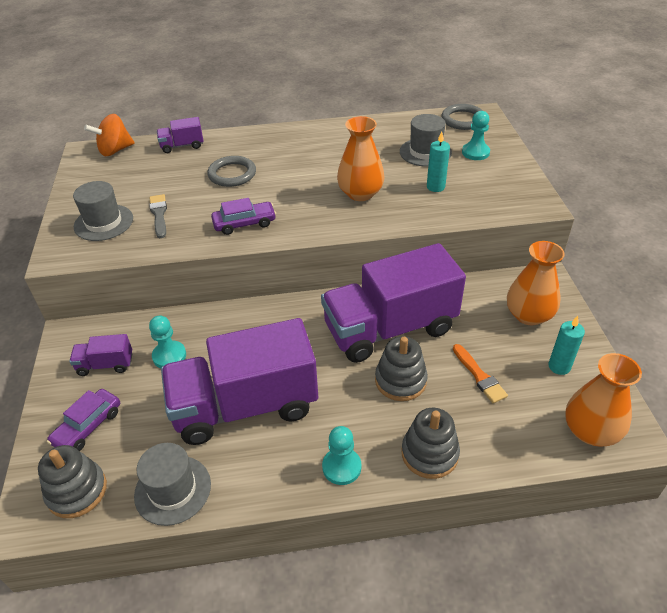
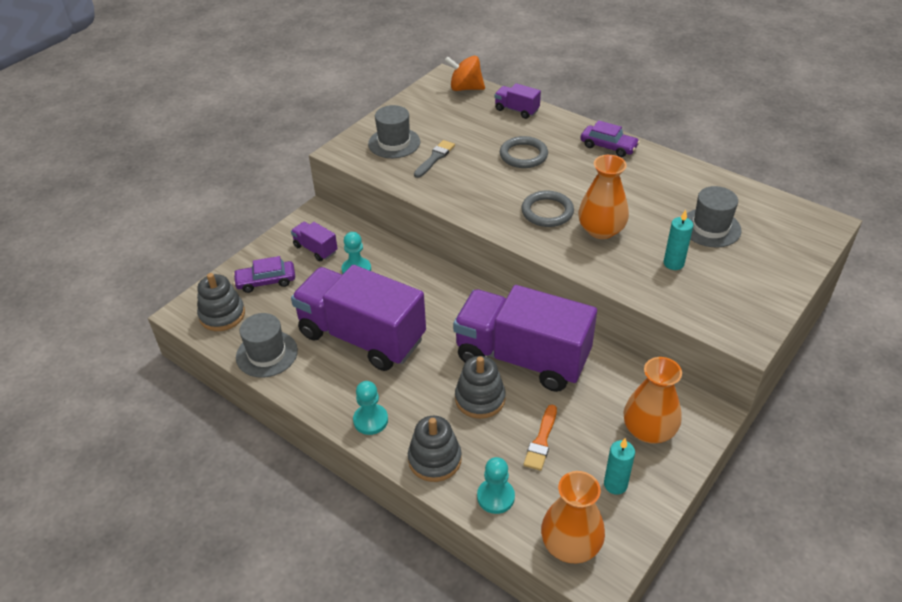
camera: 45 degrees right, 0 degrees up
(244, 223) = (482, 201): purple car -> purple car (608, 146)
(463, 120) = (796, 218): grey ring -> grey ring (547, 212)
(475, 152) = (759, 255): turquoise pawn -> turquoise pawn (495, 497)

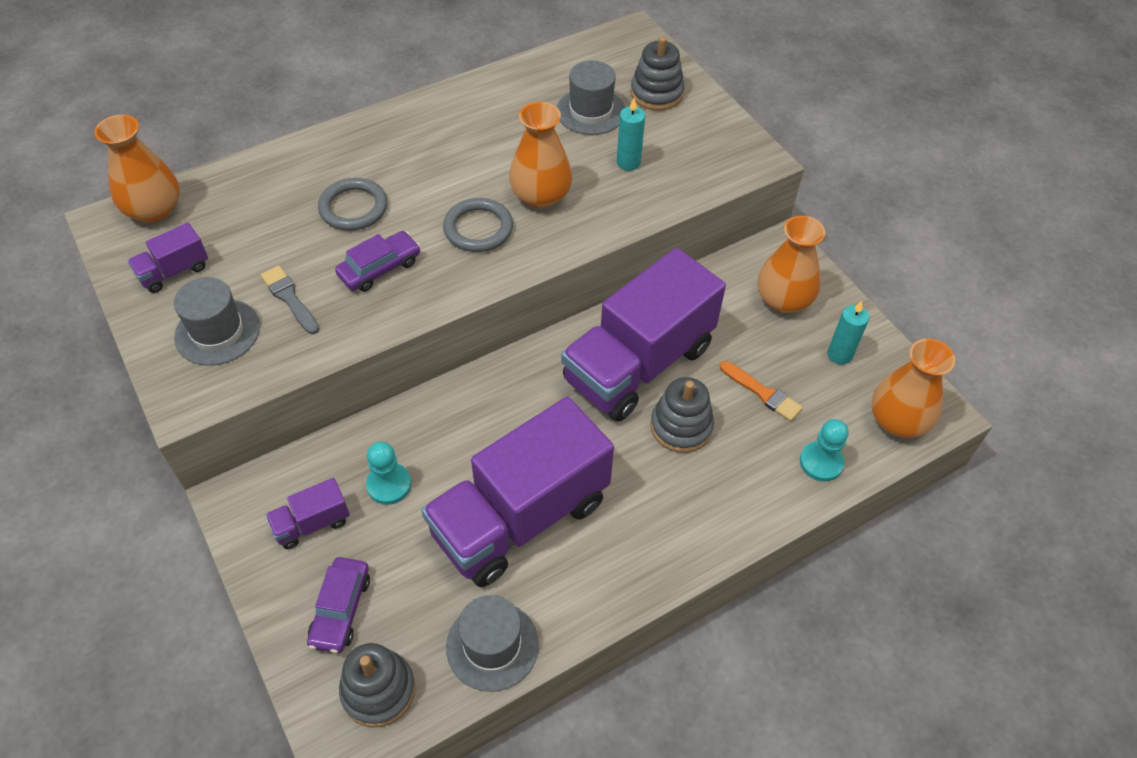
camera: 70 degrees left, 10 degrees up
(370, 420) = (666, 551): turquoise pawn -> none
(434, 459) = (750, 502): grey stacking toy -> grey stacking toy (656, 93)
(465, 88) = (154, 209): orange spinning top -> orange vase
(516, 110) = (252, 178): purple truck -> purple truck (174, 271)
(608, 146) = (396, 127): purple car -> purple car (380, 268)

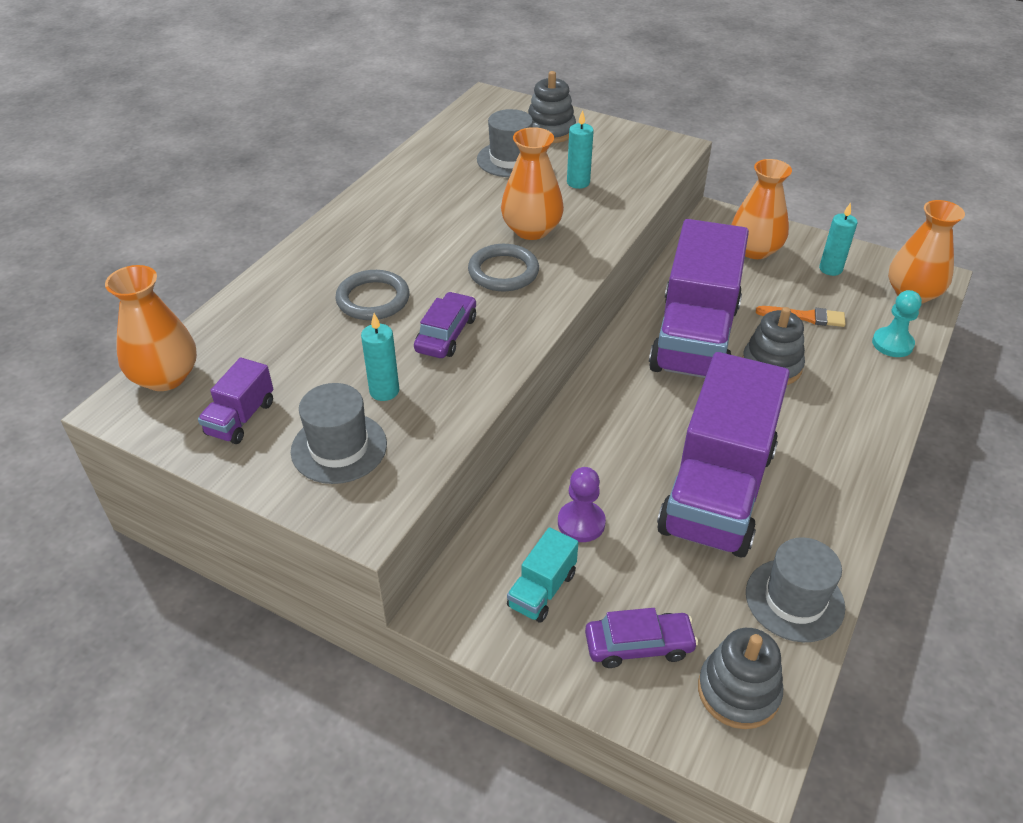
camera: 30 degrees left, 10 degrees down
(289, 298) = (384, 391): grey brush -> turquoise candle
(312, 523) = (542, 590): purple truck -> turquoise truck
(340, 609) = (639, 645): purple car -> purple car turned 75 degrees counterclockwise
(389, 485) = (581, 523): turquoise pawn -> purple pawn

